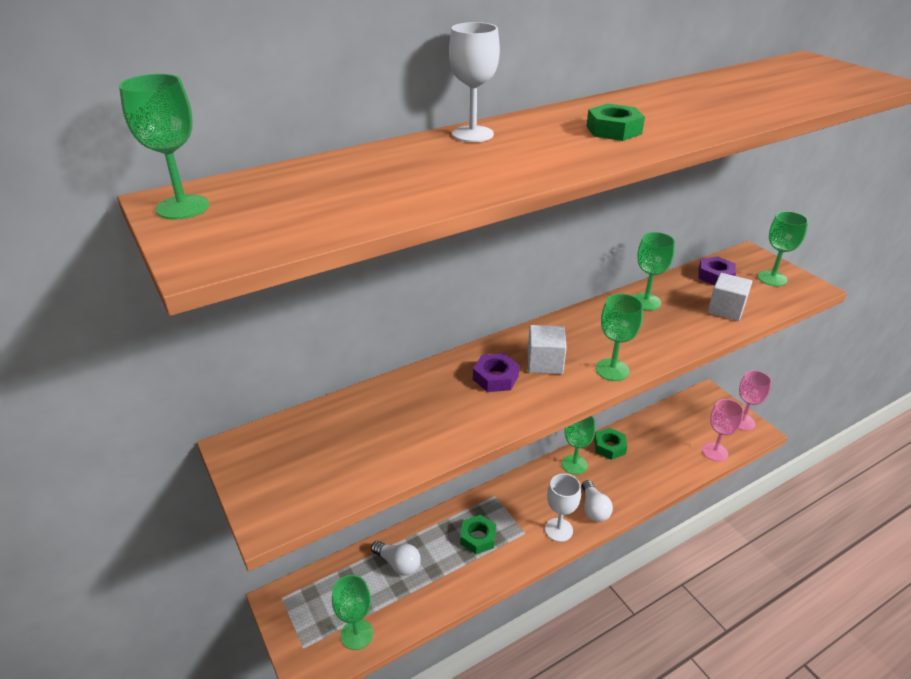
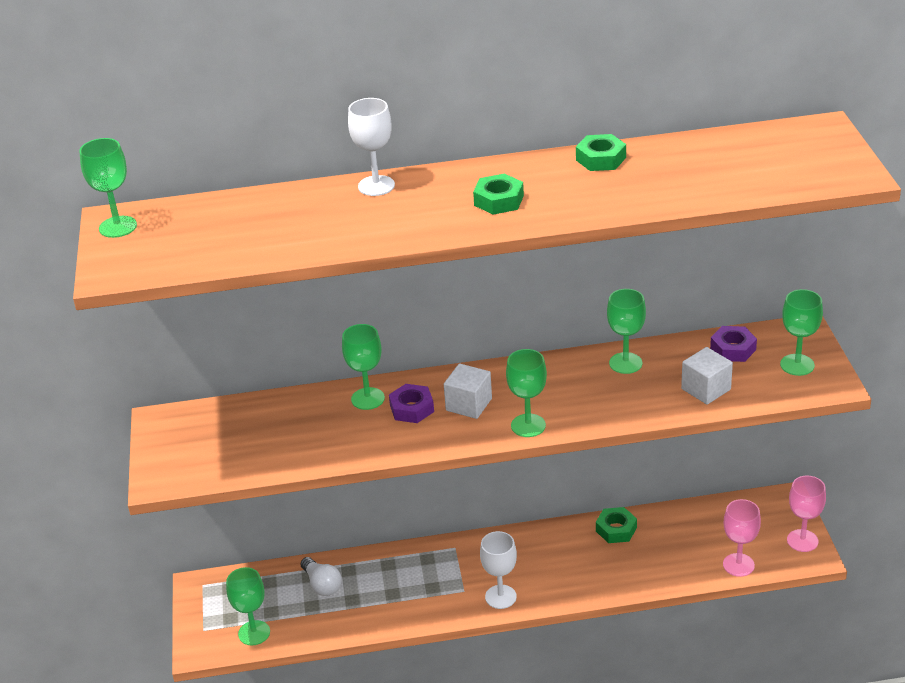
camera: 25 degrees right, 0 degrees up
(478, 537) = (413, 582): green nut -> green nut (601, 159)
(574, 464) = (562, 538): green goblet -> green goblet (368, 399)
(594, 509) = (552, 587): white light bulb -> none

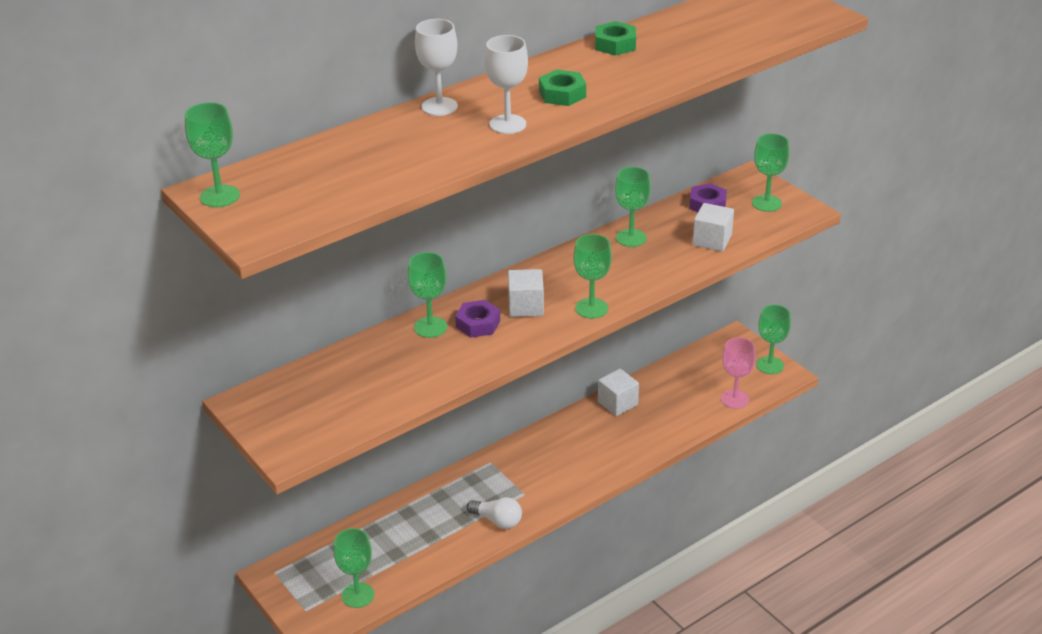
camera: 30 degrees left, 0 degrees up
(322, 585) = (392, 533): white light bulb -> white light bulb (497, 521)
(500, 597) = (560, 488): white goblet -> white goblet (507, 124)
(616, 529) = (617, 403): green nut -> white cube
(802, 541) = (770, 365): pink goblet -> green goblet

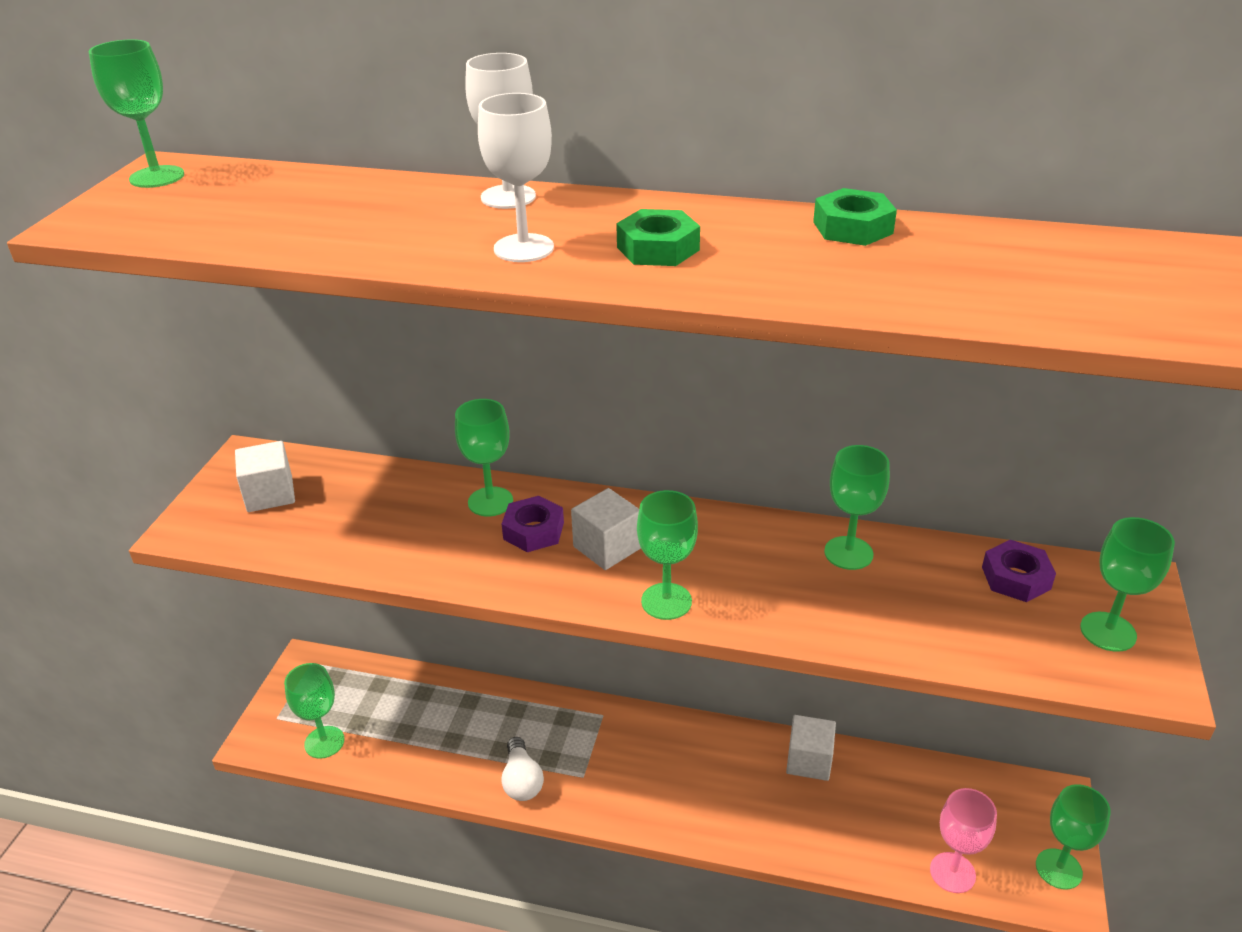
camera: 50 degrees right, 0 degrees up
(712, 240) = (948, 626): white cube -> white cube (270, 494)

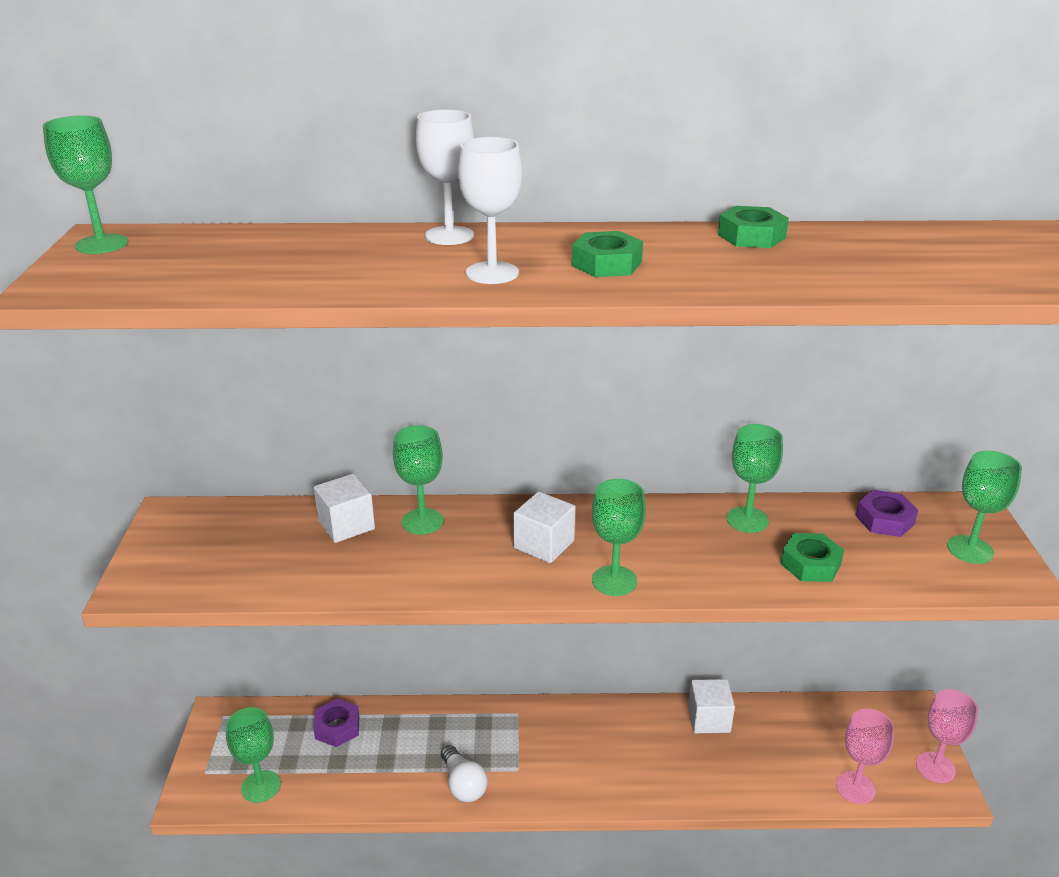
camera: 15 degrees left, 5 degrees down
(270, 494) = (207, 544): white cube -> white cube (346, 525)
(533, 531) = (472, 540): purple nut -> purple nut (337, 727)
(900, 618) = (810, 564): none -> green nut
(1058, 869) = (935, 767): green goblet -> pink goblet

